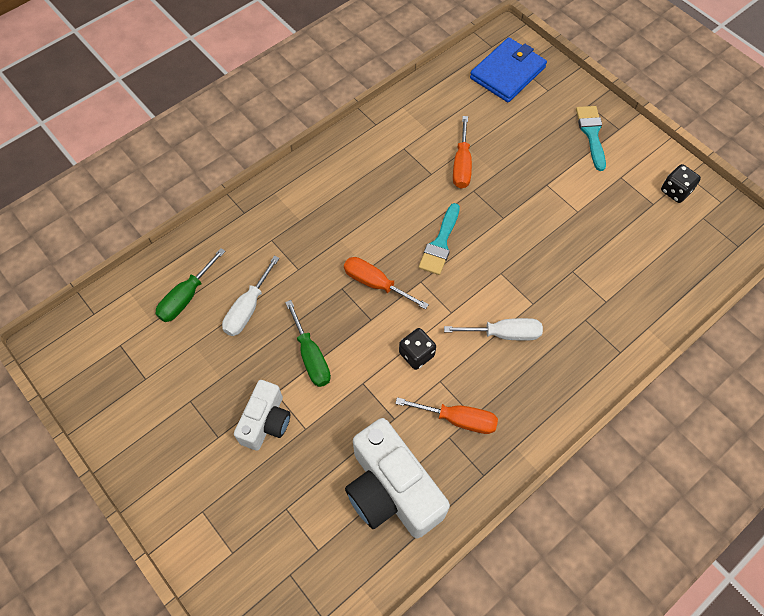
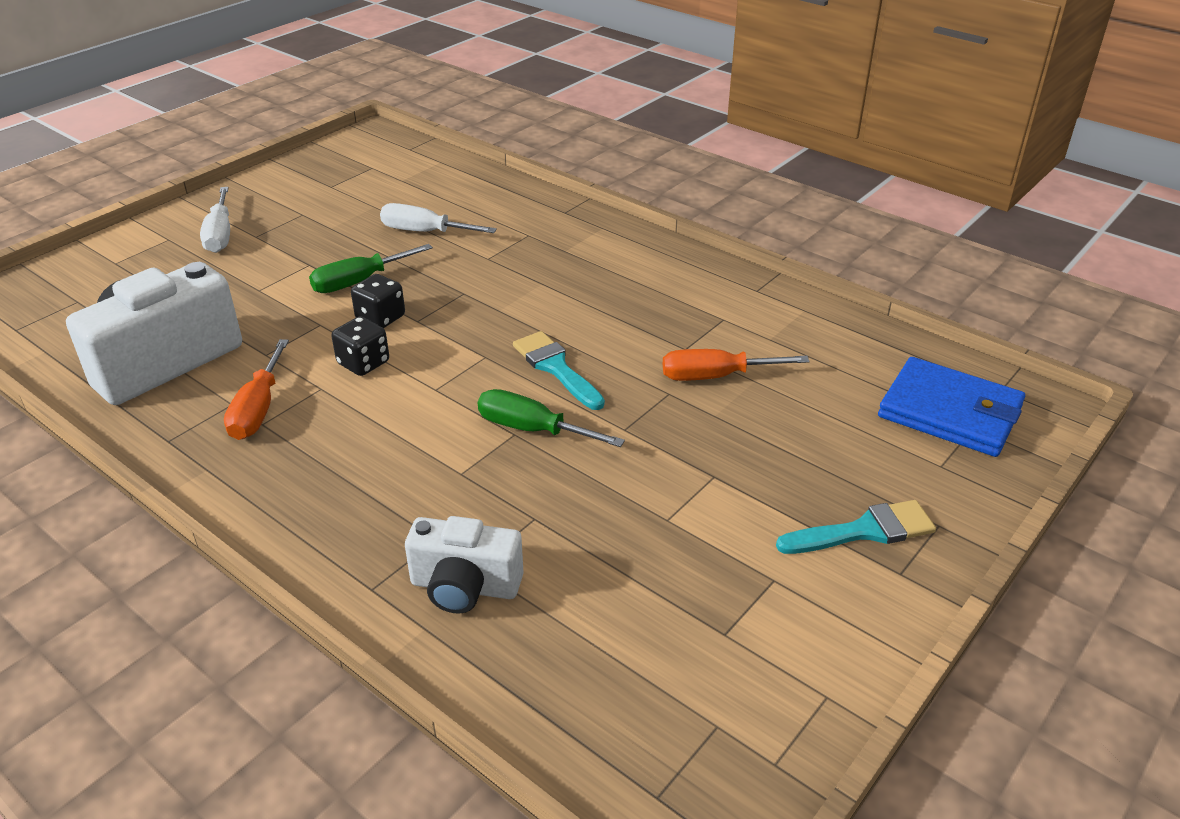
camera: 80 degrees right, 25 degrees down
(186, 297) = (436, 193): green screwdriver -> green screwdriver (532, 429)
(266, 422) = (271, 262): white camera -> white camera (465, 587)
(375, 283) = (475, 318): orange screwdriver -> none
(440, 243) = (556, 368): turquoise brush -> turquoise brush turned 45 degrees clockwise
(504, 333) = (401, 444): white screwdriver -> white screwdriver (220, 235)
(675, 191) = (772, 672): black dice -> black dice (380, 318)

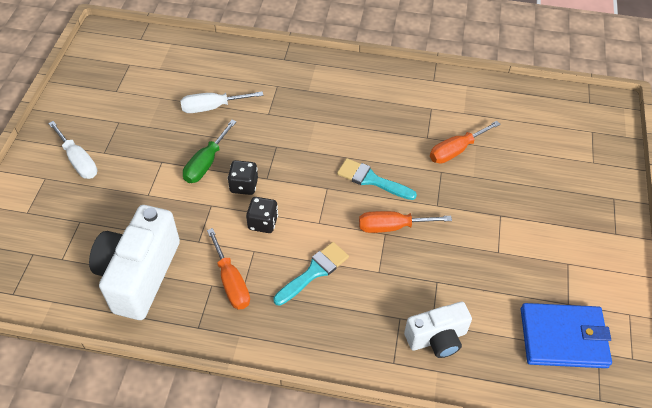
camera: 30 degrees left, 15 degrees up
(532, 429) = (392, 227): green screwdriver -> orange screwdriver
(864, 531) = (586, 217): turquoise brush -> turquoise brush (314, 272)
(950, 412) = (577, 127): blue wallet -> blue wallet (563, 337)

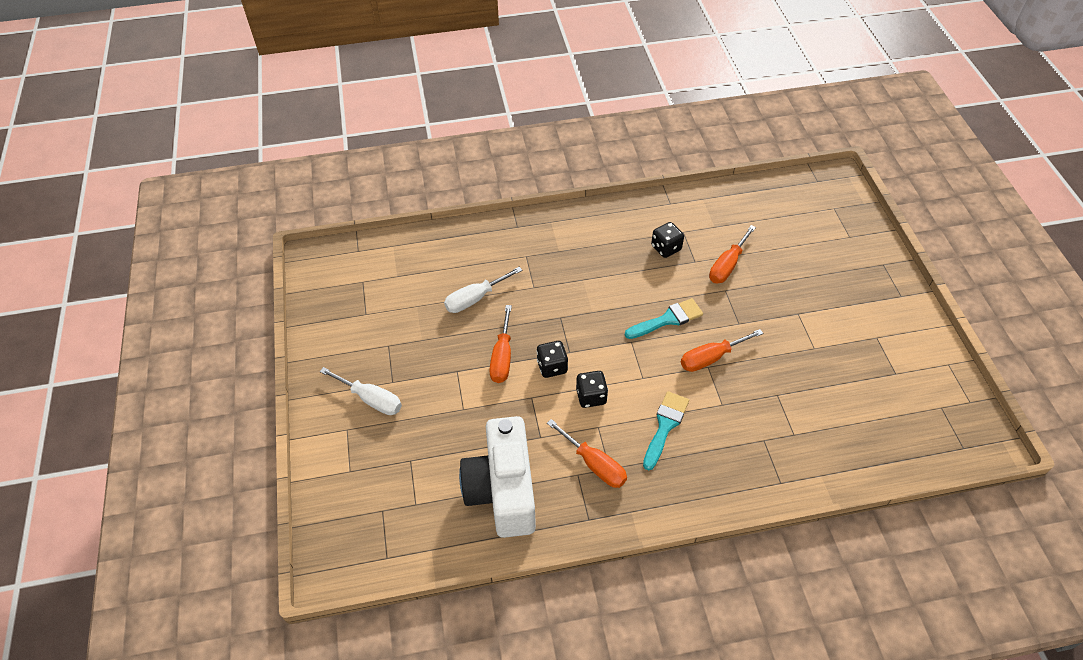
camera: 20 degrees left, 0 degrees up
(206, 163) = (502, 357): green screwdriver -> orange screwdriver
(371, 180) = (667, 319): turquoise brush -> turquoise brush turned 150 degrees clockwise
(406, 117) = (666, 248): none -> black dice
(437, 338) = (805, 446): white camera -> none
(563, 337) = (907, 405): blue wallet -> none

